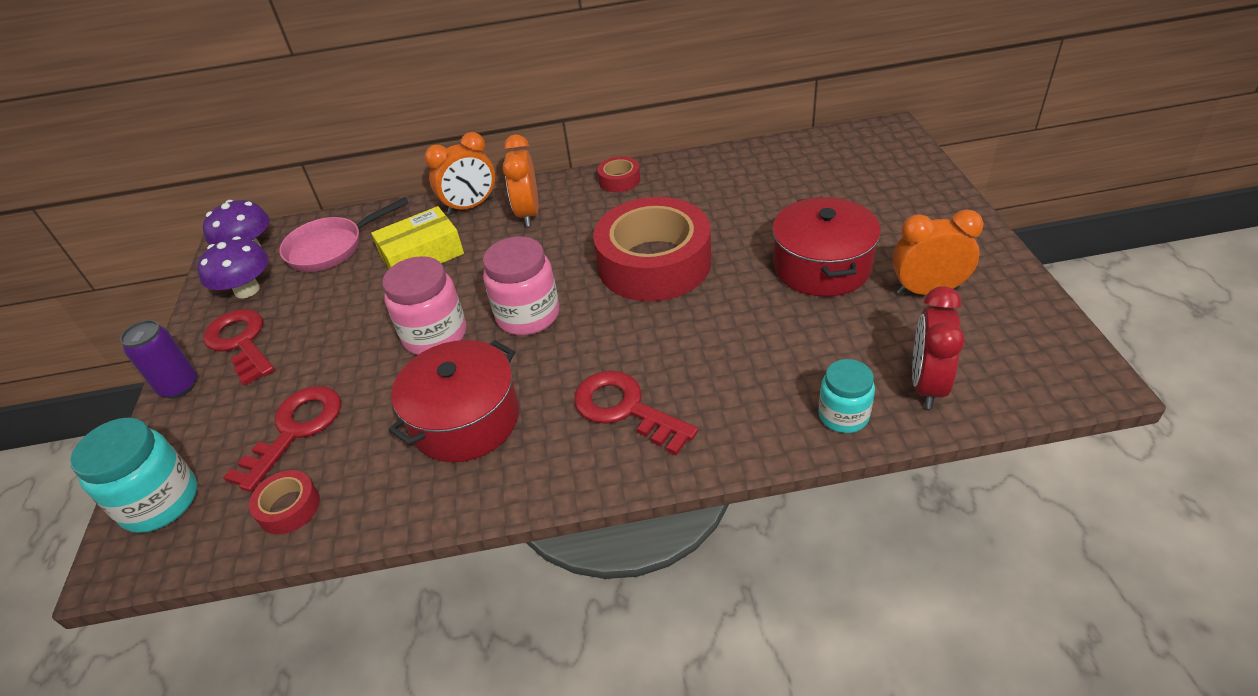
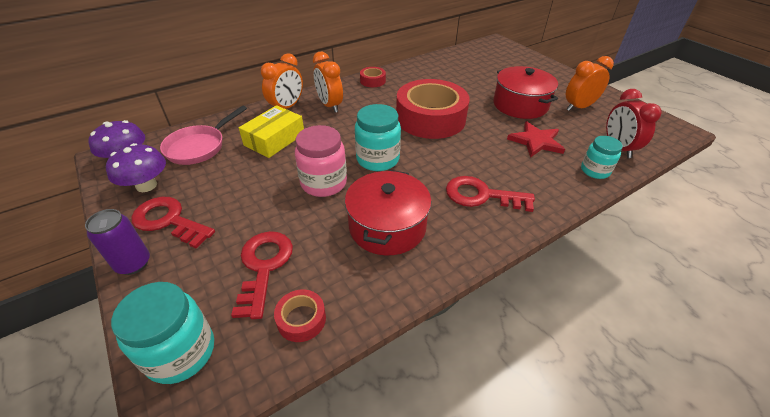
camera: 30 degrees left, 0 degrees up
(528, 315) = (377, 159): pink jar -> turquoise jar
(789, 340) = (536, 141): none -> red star

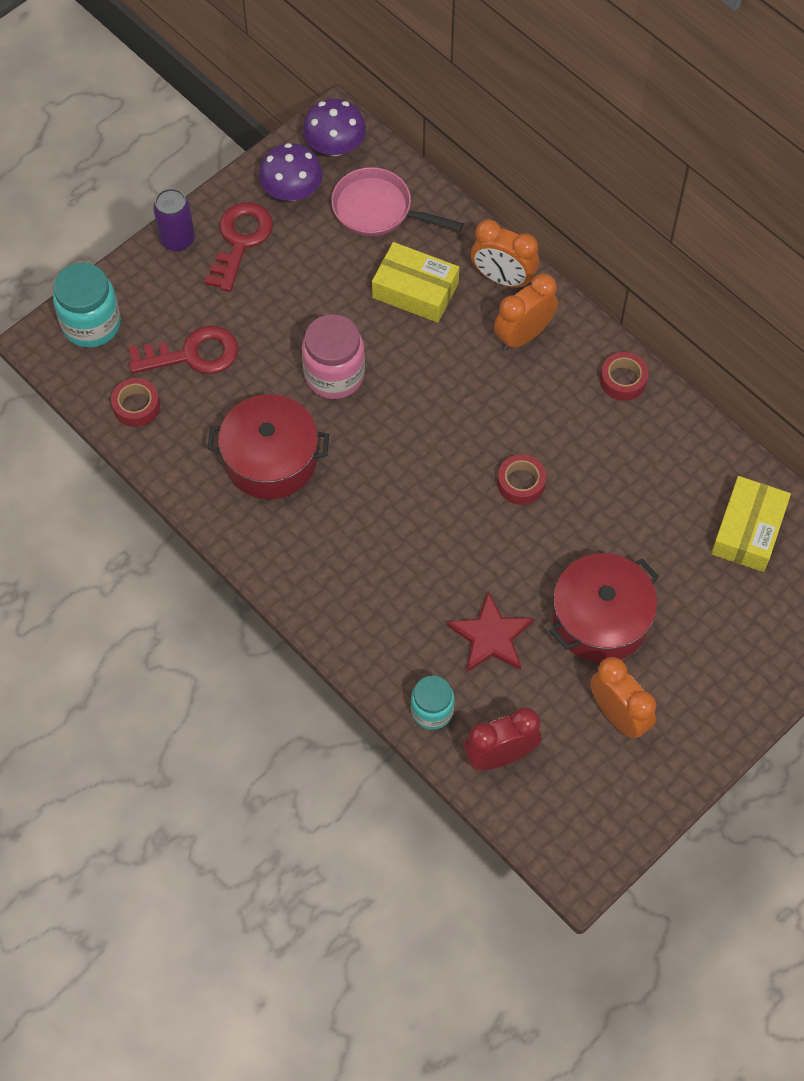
camera: 80 degrees right, 20 degrees up
(377, 159) = (397, 427): turquoise jar -> none
(430, 118) = (521, 483): red tape -> red tape, size x0.42
(468, 62) = (748, 531): none -> yellow box
(481, 195) = (346, 560): red key -> none

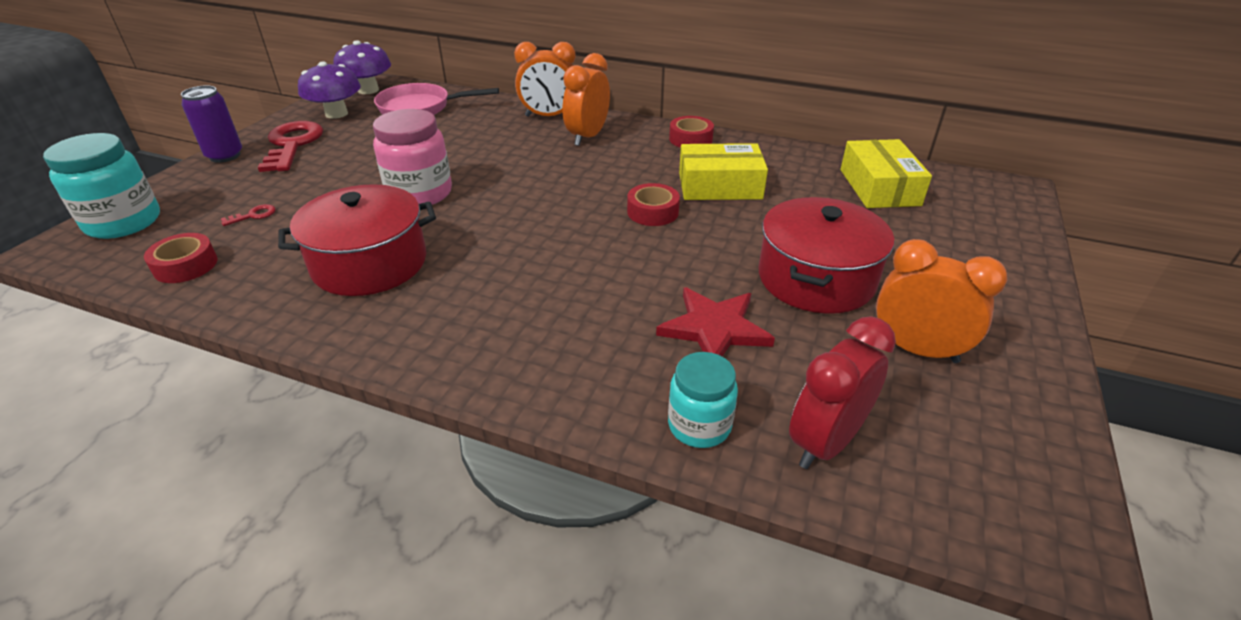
camera: 25 degrees left, 25 degrees down
(192, 354) = (253, 215): red key -> red key, size x0.41
(415, 290) = (475, 136): yellow box -> yellow box (720, 186)

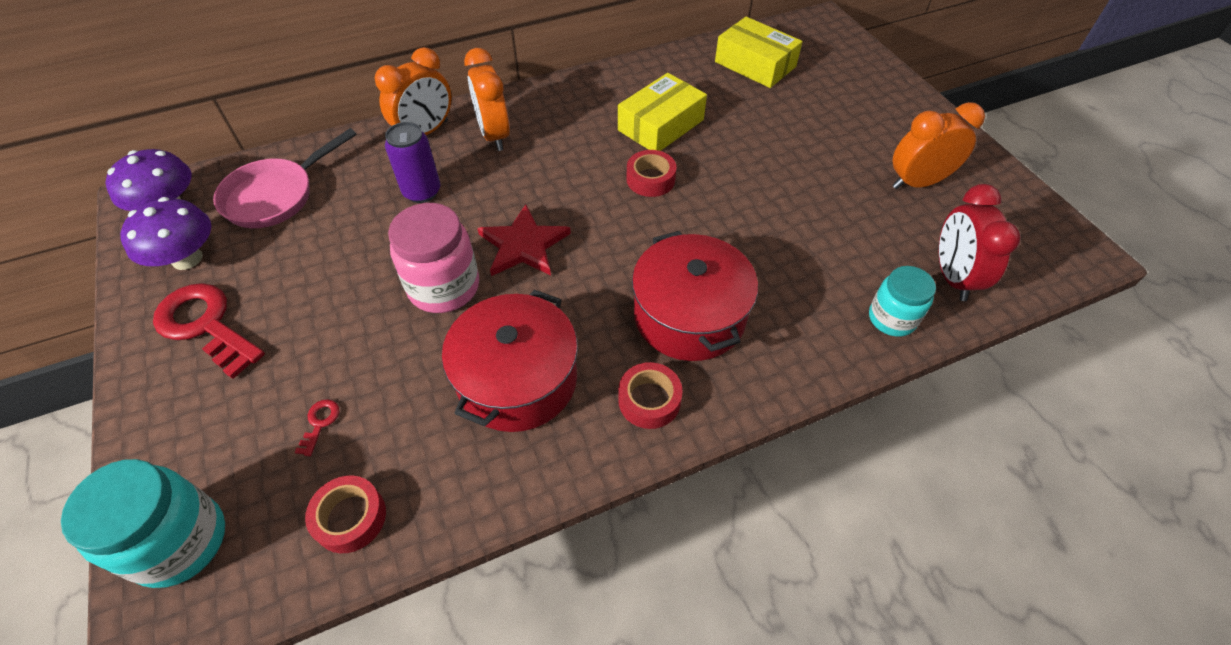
camera: 45 degrees left, 15 degrees up
(225, 156) = (145, 391): purple can -> purple can (422, 192)
(690, 139) = (578, 90): red tape -> red tape (649, 400)
(714, 328) = (813, 247): red star -> red star (523, 245)
(816, 279) = (814, 167): red pot -> red pot (689, 315)

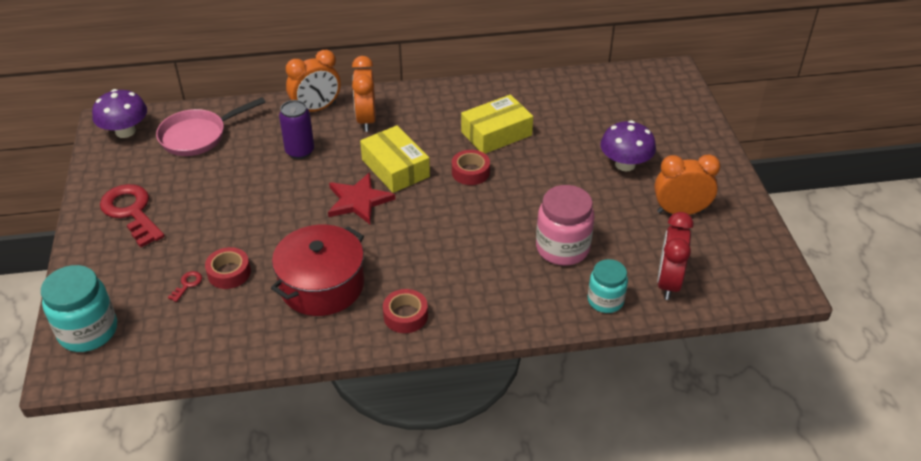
camera: 15 degrees right, 10 degrees down
(187, 258) = (129, 167): purple mushroom -> purple mushroom (625, 164)
(350, 518) = (190, 341): red tape -> red tape (229, 273)
(444, 287) = (293, 218): pink jar -> pink jar (562, 248)
(689, 315) = (457, 269): red pot -> none
(755, 64) = (595, 98): yellow box -> yellow box (395, 168)

